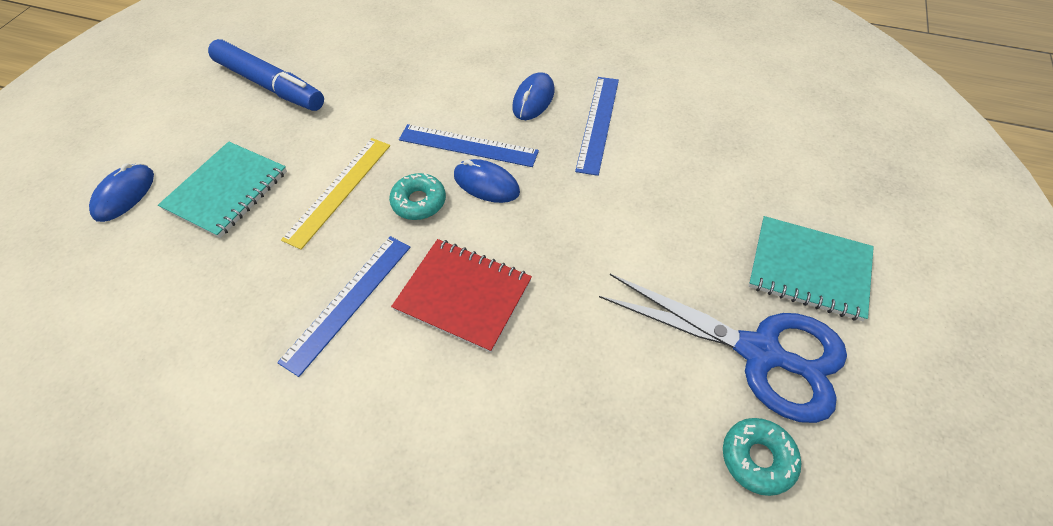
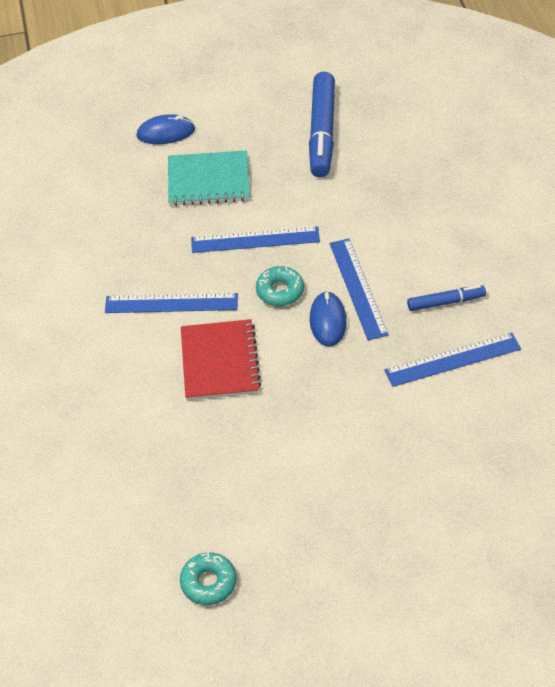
camera: 60 degrees right, 5 degrees down
(339, 190) = (255, 240): yellow ruler -> blue ruler
(533, 99) = (445, 302): blue mouse -> blue marker
(759, 352) = (294, 557): blue scissors -> none
(808, 269) = (398, 566): turquoise notebook -> none

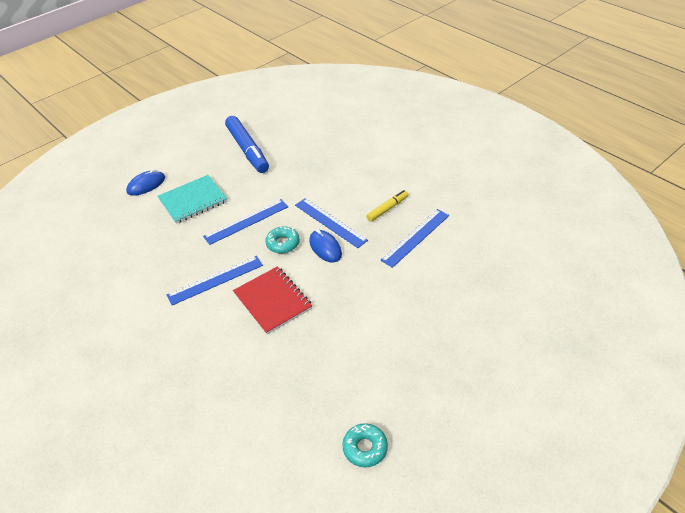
camera: 30 degrees left, 5 degrees down
(445, 302) = (387, 209): blue marker -> yellow marker

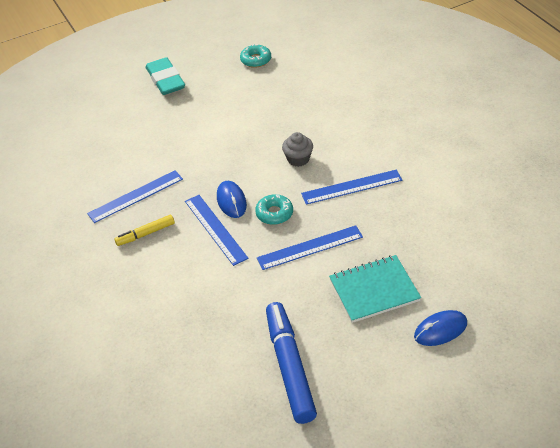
camera: 165 degrees left, 0 degrees up
(272, 301) = (298, 159): red notebook -> grey cupcake
(470, 387) = (165, 80): none -> turquoise eraser

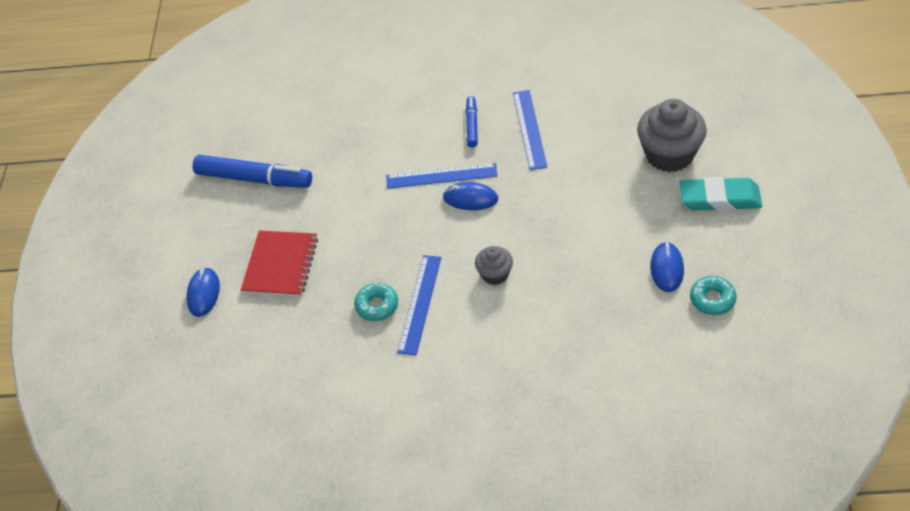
camera: 120 degrees right, 5 degrees up
(132, 114) = (669, 154): none -> grey cupcake
(146, 234) = (472, 125): yellow marker -> blue marker
(242, 84) = (667, 268): none -> blue mouse
(274, 213) = (429, 226): turquoise donut -> turquoise donut (377, 306)
(310, 247) = (365, 238): blue ruler -> none
(374, 290) = (280, 265): turquoise notebook -> red notebook

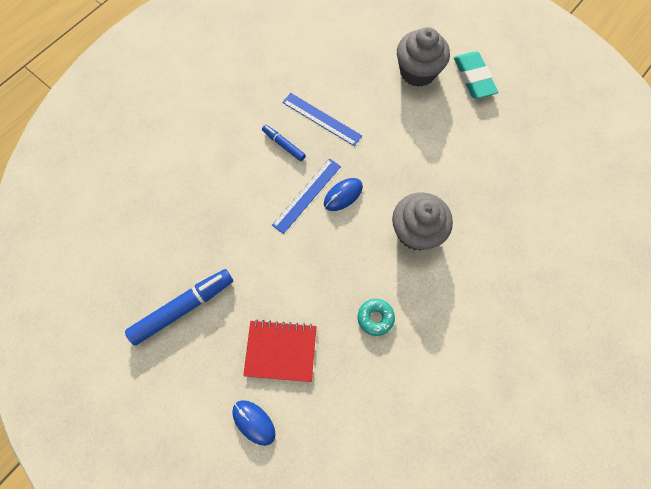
camera: 55 degrees left, 20 degrees up
(280, 265) = (281, 351): red notebook -> red notebook turned 45 degrees counterclockwise
(420, 304) = (398, 291): blue ruler -> none
(495, 274) = (416, 231): grey cupcake -> grey cupcake, size x1.89
(667, 268) = (497, 144): blue mouse -> none
(712, 299) = (539, 142): turquoise donut -> none
(719, 198) = (473, 78): turquoise eraser -> turquoise eraser turned 60 degrees counterclockwise

